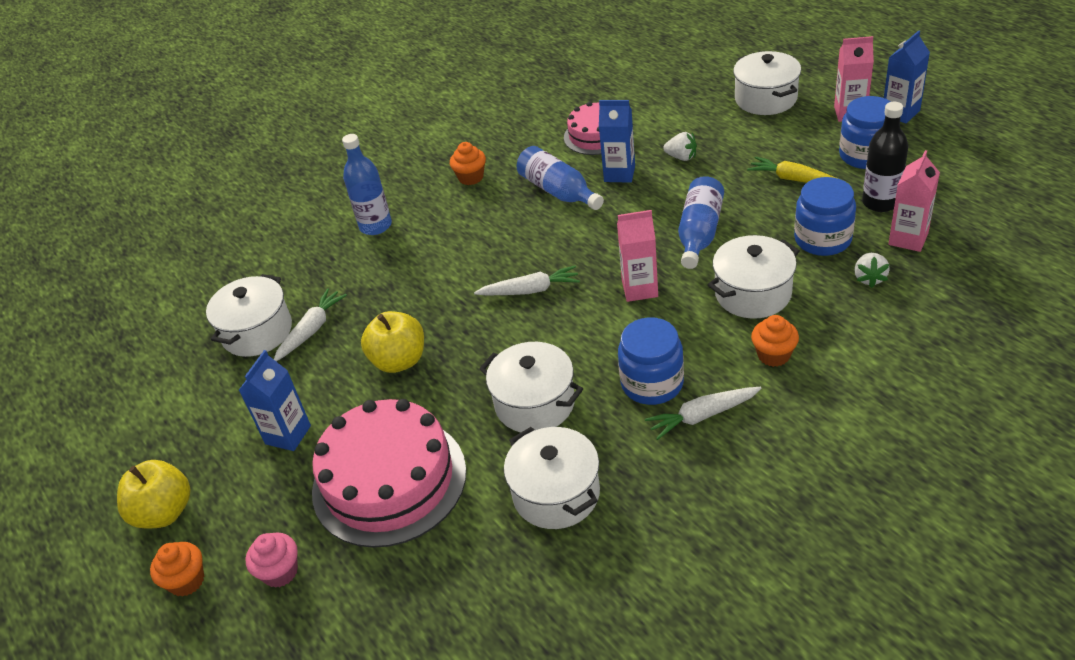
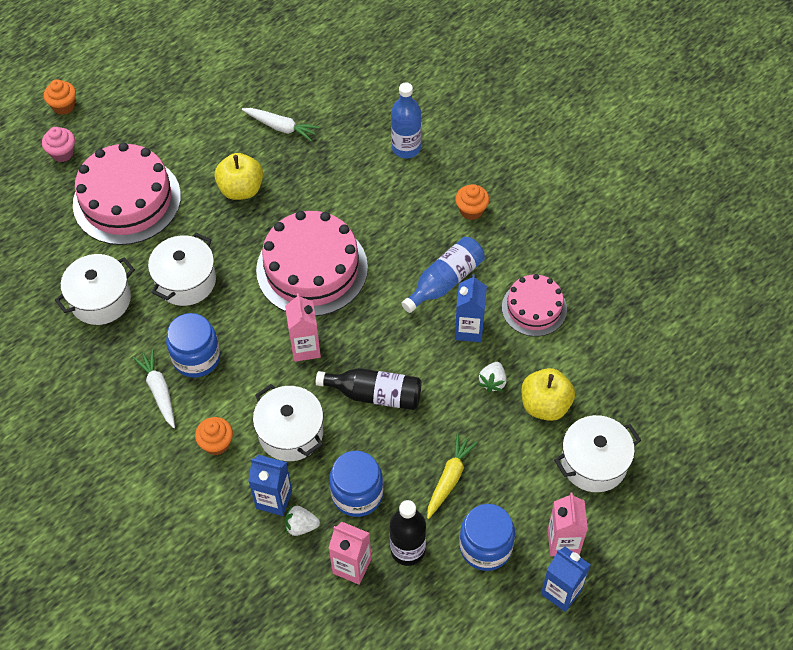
camera: 80 degrees right, 15 degrees up
(164, 512) = (119, 80): yellow apple -> yellow apple (545, 405)
(257, 332) = (283, 93): white pot -> none
(288, 435) = (176, 134): blue carton -> blue carton (274, 499)
(530, 290) = (312, 269): white carrot -> pink cake
(699, 233) = (375, 394): blue bottle -> black bottle

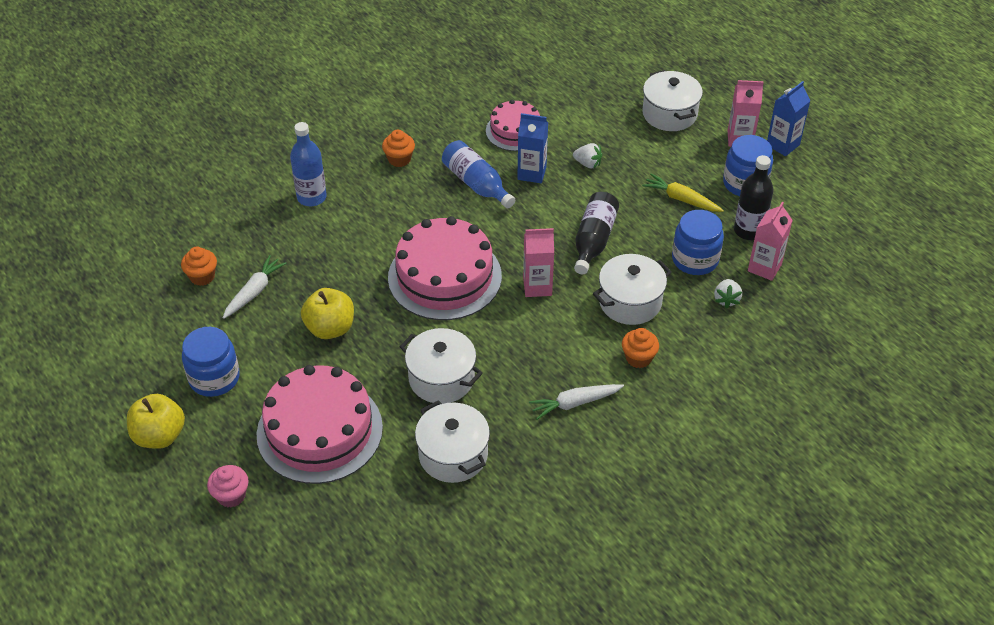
camera: 85 degrees left, 10 degrees down
(64, 106) = (155, 495): orange cupcake -> orange cupcake (202, 276)
(196, 357) = (538, 371): blue jar -> blue jar (214, 378)
(274, 499) = (699, 317): blue carton -> none
(545, 405) = (613, 135): yellow apple -> yellow apple (160, 436)

